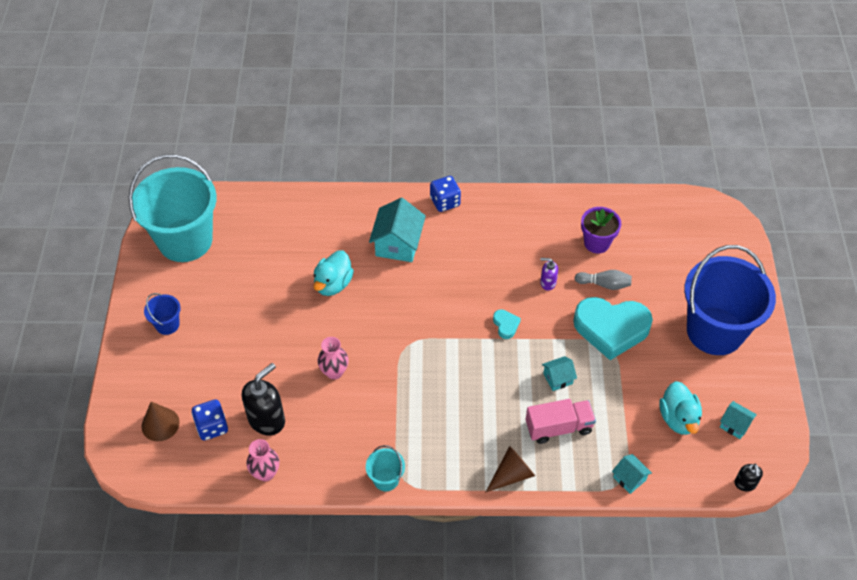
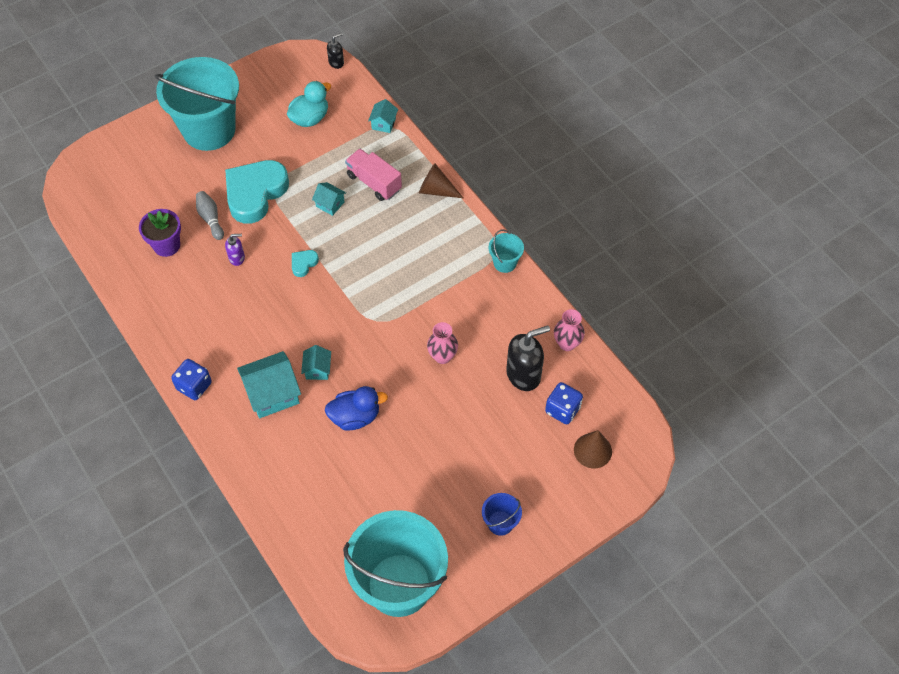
camera: 125 degrees left, 5 degrees up
(267, 420) = (524, 375): black soap dispenser -> black soap dispenser turned 150 degrees clockwise
(333, 284) = (355, 417): turquoise duck -> blue duck
(547, 283) = (237, 258): purple soap dispenser -> purple soap dispenser turned 75 degrees counterclockwise
(611, 329) = (255, 193): turquoise heart -> turquoise heart turned 120 degrees counterclockwise
(715, 331) = (209, 130): blue bucket -> turquoise bucket
(734, 425) = (290, 86): turquoise house -> turquoise house (317, 369)

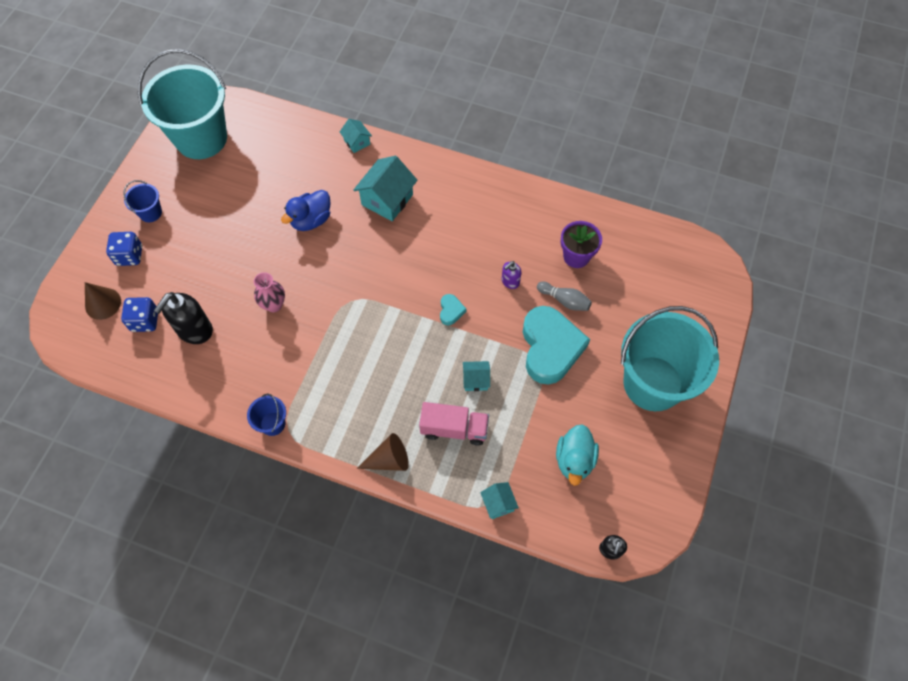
camera: 145 degrees right, 5 degrees up
(194, 386) = (449, 171): blue dice -> blue dice (129, 256)
(317, 369) = (367, 236): turquoise house -> turquoise house (357, 142)
(505, 263) = (272, 423): turquoise bucket -> blue bucket
(567, 343) = (171, 380): pink vase -> none

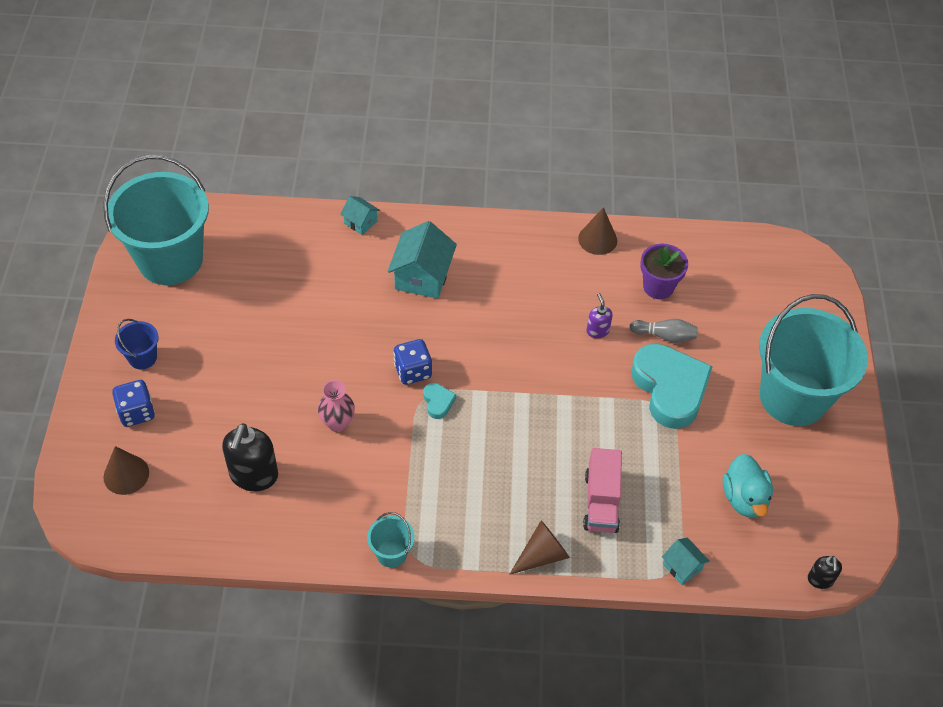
camera: 20 degrees left, 10 degrees down
(145, 321) = (188, 481): blue dice -> blue dice (413, 371)
(272, 423) = (391, 553): blue bucket -> turquoise bucket
(311, 220) = (342, 320): blue duck -> none
(451, 311) = (545, 378): turquoise heart -> turquoise heart (438, 402)
(454, 429) = (601, 502): pink truck -> pink truck turned 105 degrees clockwise
(476, 380) = (603, 444): turquoise house -> none
(510, 281) = (597, 331): purple soap dispenser -> purple soap dispenser turned 135 degrees clockwise
(542, 202) = (597, 239): none -> brown cone

